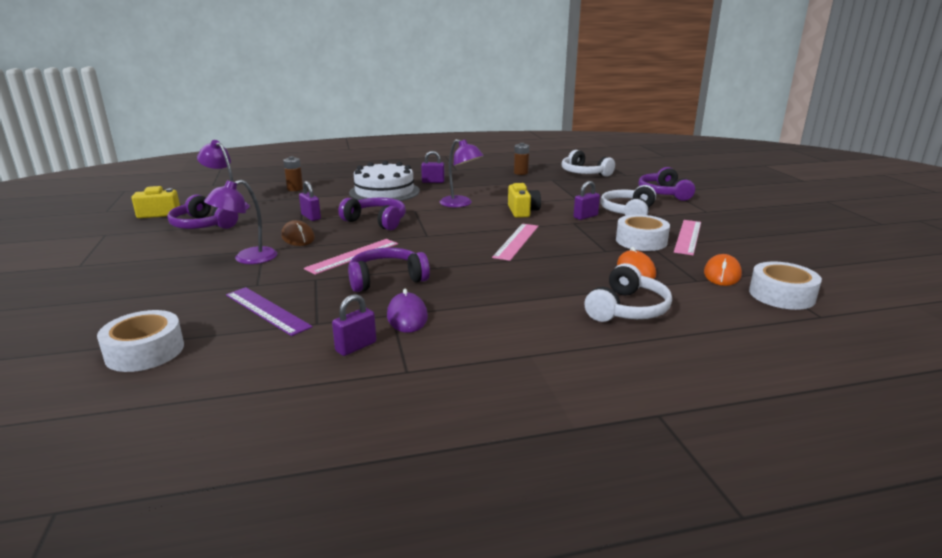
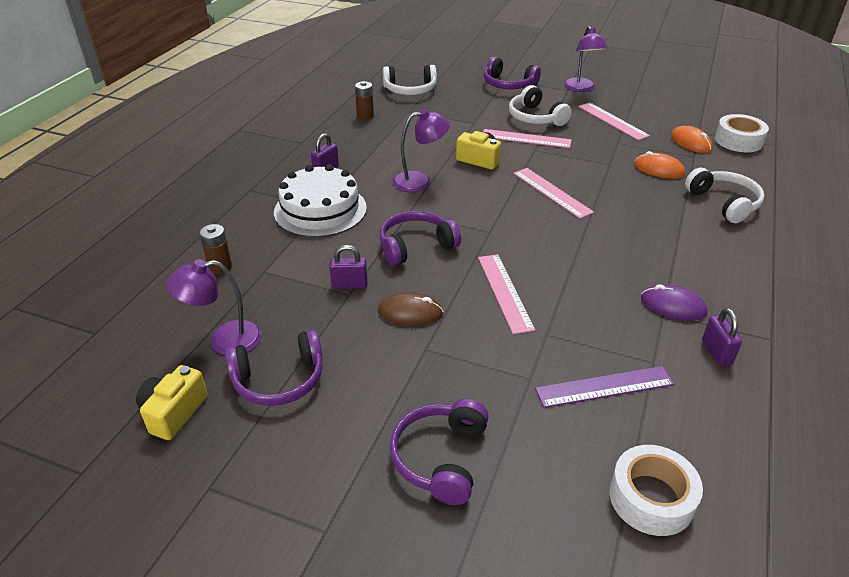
camera: 55 degrees left, 15 degrees up
(247, 259) = (445, 367): purple lamp -> purple lamp (581, 88)
(386, 279) = (583, 291): purple headphones -> purple headphones (441, 458)
(585, 216) = (526, 139): purple padlock -> pink ruler
(641, 241) = (604, 141): white tape -> none

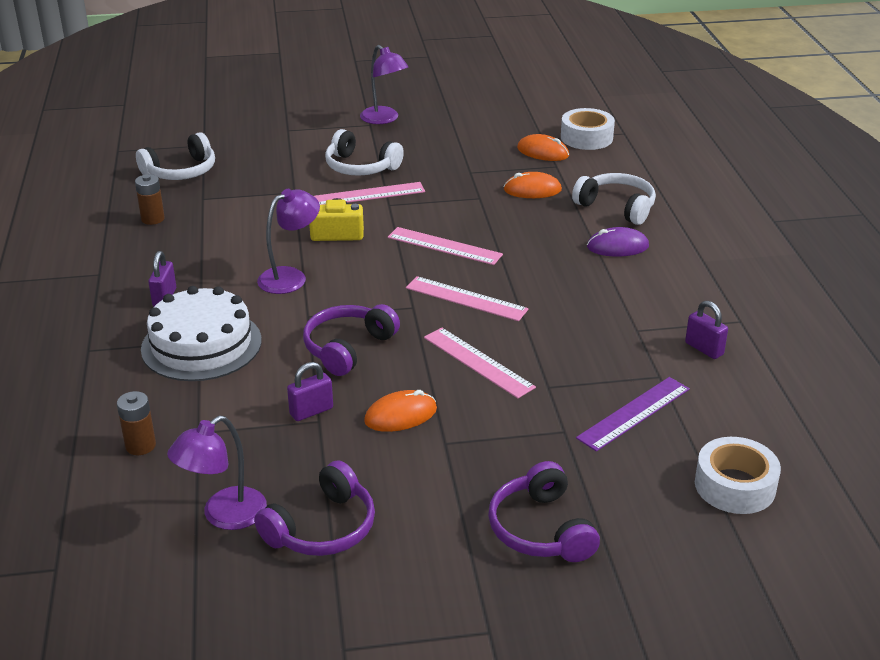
camera: 30 degrees left, 5 degrees down
(173, 412) = (238, 603): yellow camera -> none
(410, 313) = (400, 415): brown mouse -> orange mouse
(508, 84) = (296, 135): purple headphones -> none
(612, 121) = (447, 149): pink ruler -> pink ruler (466, 298)
(673, 306) = (640, 321): purple mouse -> purple mouse (617, 246)

